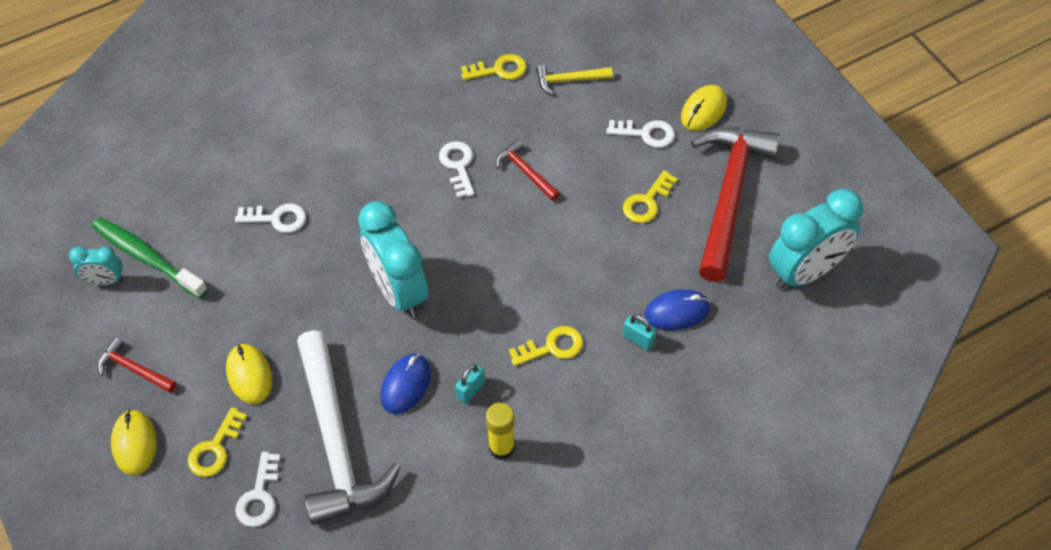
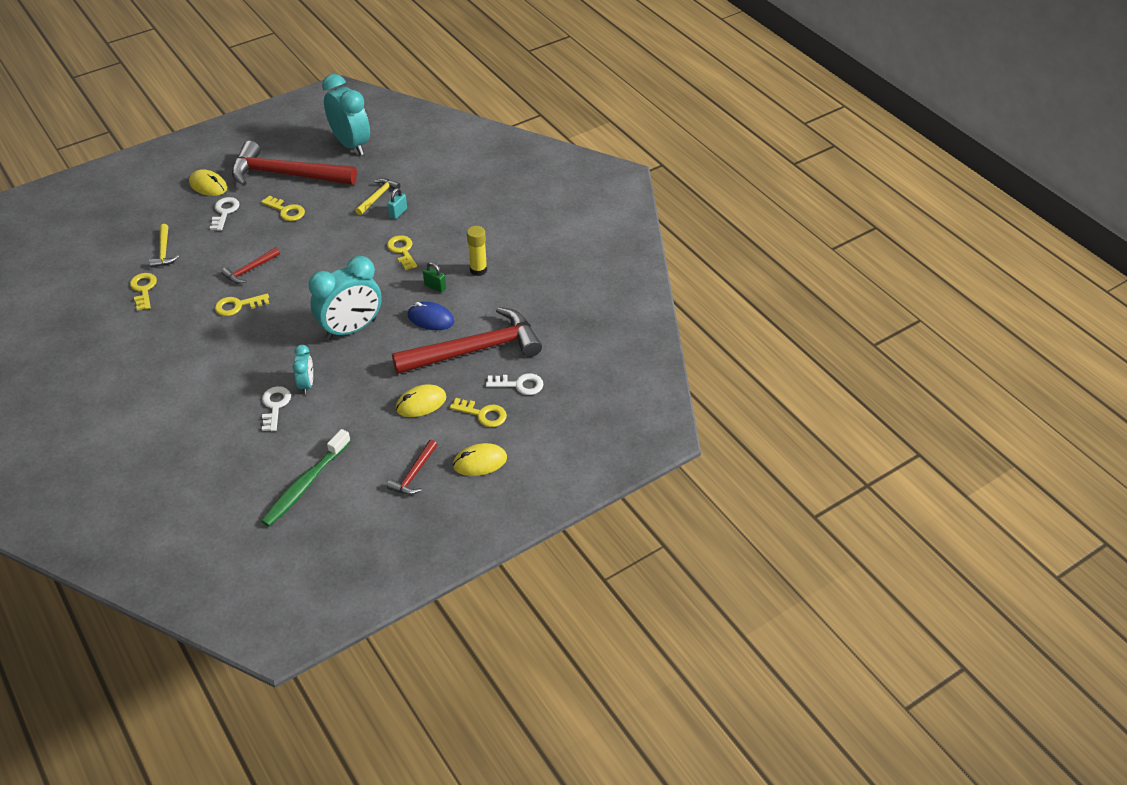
camera: 95 degrees left, 10 degrees down
(105, 281) = (327, 509): turquoise clock -> turquoise clock (307, 384)
(336, 441) = (475, 350): white hammer -> red hammer
(458, 166) = (238, 306): white key -> yellow key
(470, 390) = (435, 287): turquoise padlock -> green padlock
(677, 312) = (377, 197): blue mouse -> yellow hammer

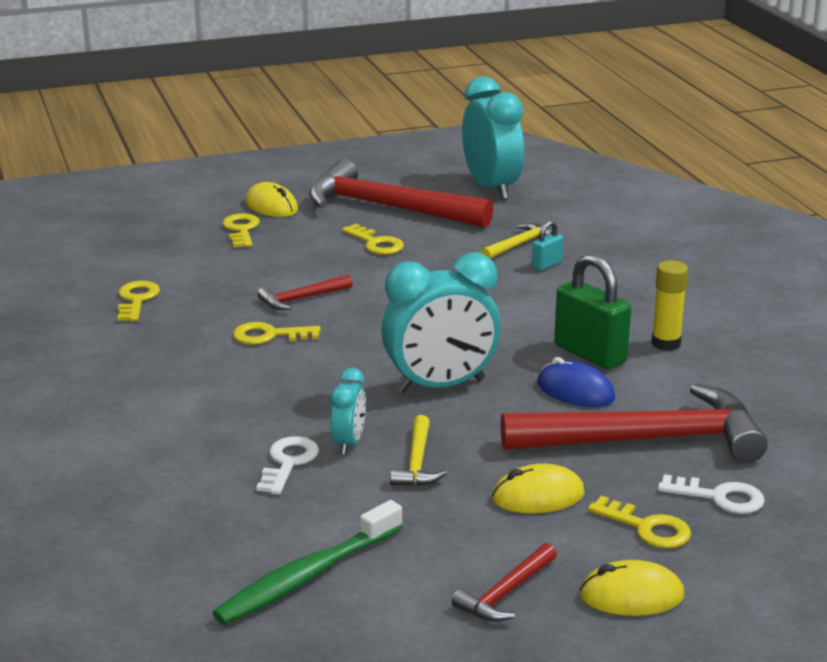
camera: 15 degrees right, 20 degrees down
(164, 251) = (183, 264): yellow hammer -> yellow hammer (417, 462)
(224, 212) = (285, 234): white key -> none
(402, 251) = (544, 306): yellow key -> yellow key (241, 230)
(435, 287) = (590, 354): green padlock -> green padlock, size x2.03

